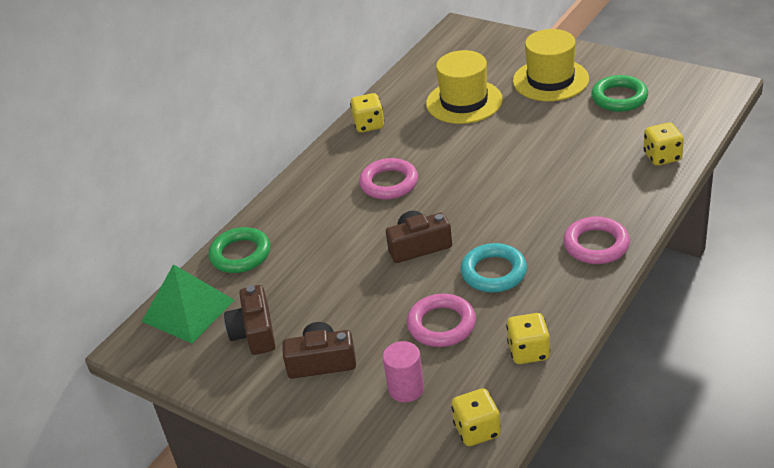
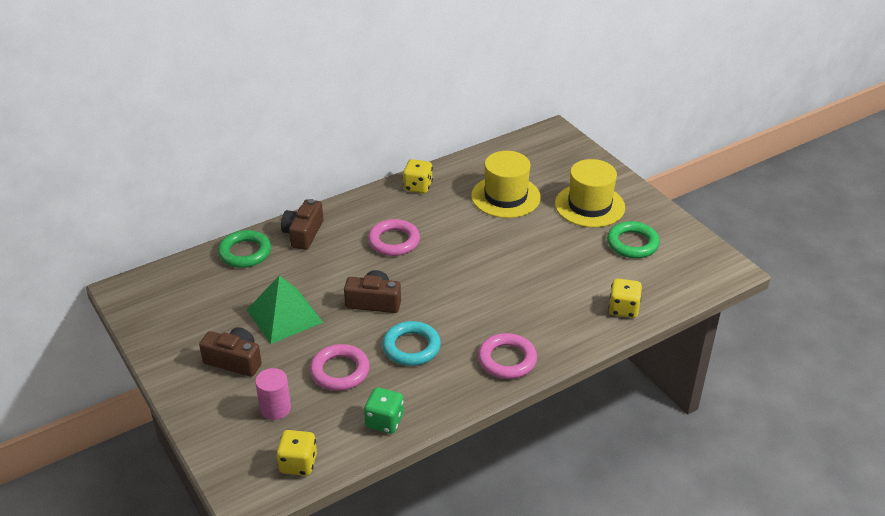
camera: 20 degrees right, 0 degrees up
(188, 310) = (177, 280): green pyramid -> green pyramid (284, 316)
(254, 332) = (208, 317): brown camera -> brown camera (303, 233)
(528, 351) = (384, 421): yellow dice -> green dice

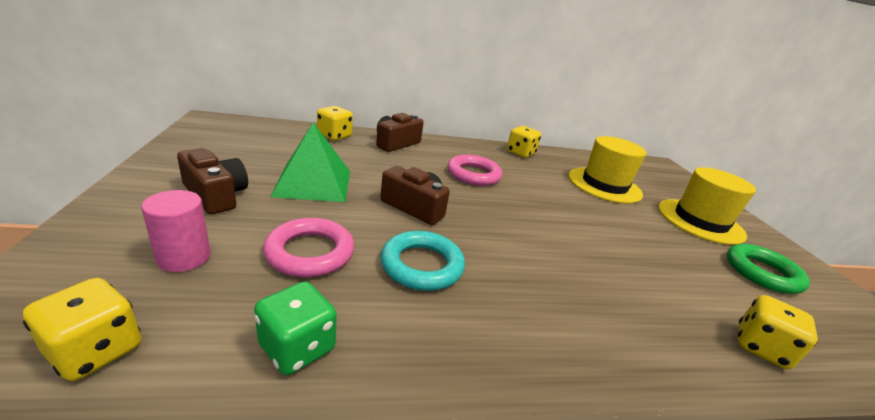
camera: 20 degrees right, 10 degrees down
(245, 253) = (334, 136): green ring -> yellow dice
(507, 360) = (551, 341): pink ring -> none

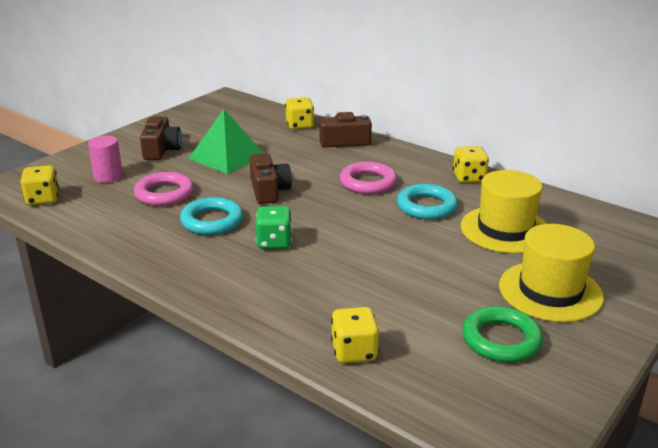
camera: 50 degrees right, 0 degrees up
(297, 347) = (102, 227): green dice -> green dice (274, 242)
(540, 183) = (426, 206): none -> turquoise ring

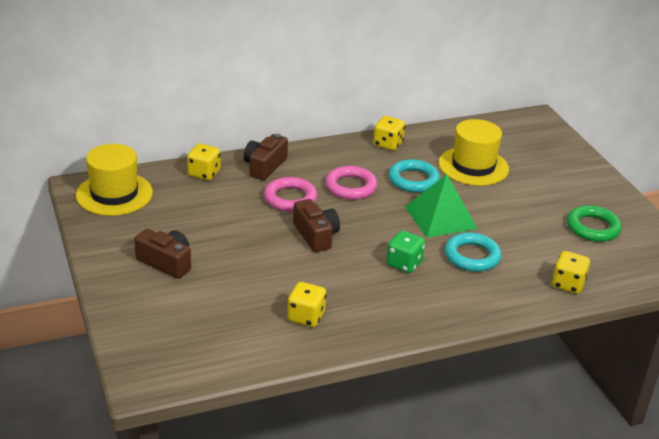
camera: 60 degrees left, 5 degrees up
(43, 199) = (200, 362): yellow dice -> yellow dice (306, 317)
(108, 176) = (192, 310): pink cylinder -> none
(164, 194) = (265, 289): pink ring -> pink ring (290, 198)
(212, 221) = (341, 281): turquoise ring -> turquoise ring (472, 256)
(227, 156) = (225, 232): green pyramid -> green pyramid (440, 217)
(269, 190) = (316, 235): brown camera -> brown camera turned 45 degrees clockwise
(550, 291) = (557, 187): yellow hat -> yellow hat (114, 194)

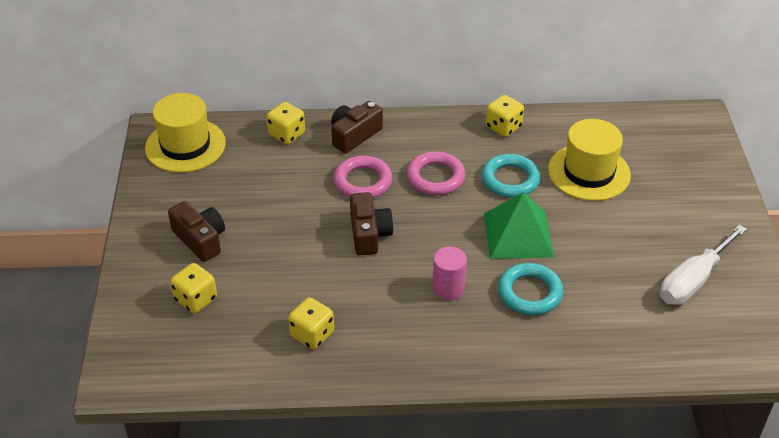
camera: 20 degrees right, 10 degrees up
(404, 264) = (448, 288): green dice -> pink cylinder
(567, 284) = (624, 351): yellow dice -> yellow dice (196, 299)
(593, 228) = (693, 281): green ring -> white screwdriver

